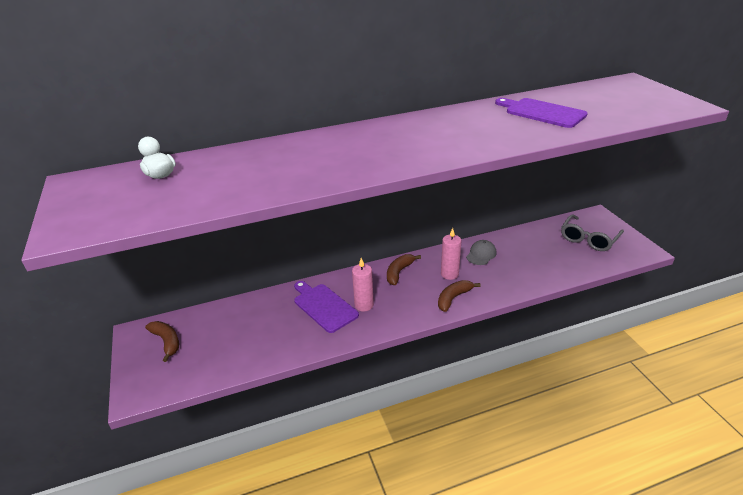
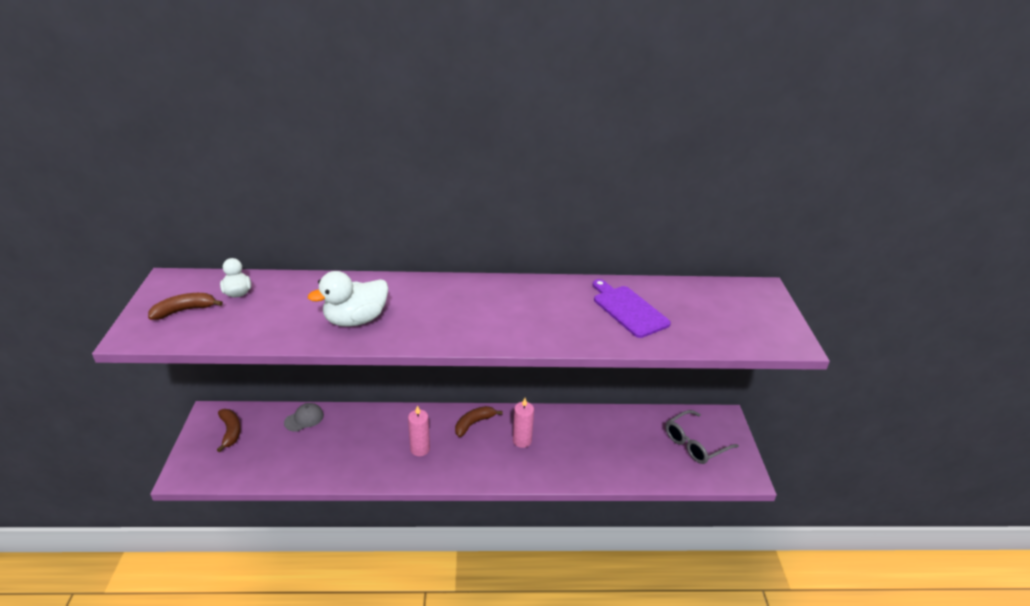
camera: 15 degrees right, 0 degrees up
(303, 169) = (356, 320): none -> white duck
(323, 306) = (382, 438): purple cutting board -> none
(453, 298) = (509, 469): brown banana -> brown banana (184, 310)
(481, 254) = (568, 428): grey cap -> grey cap (304, 419)

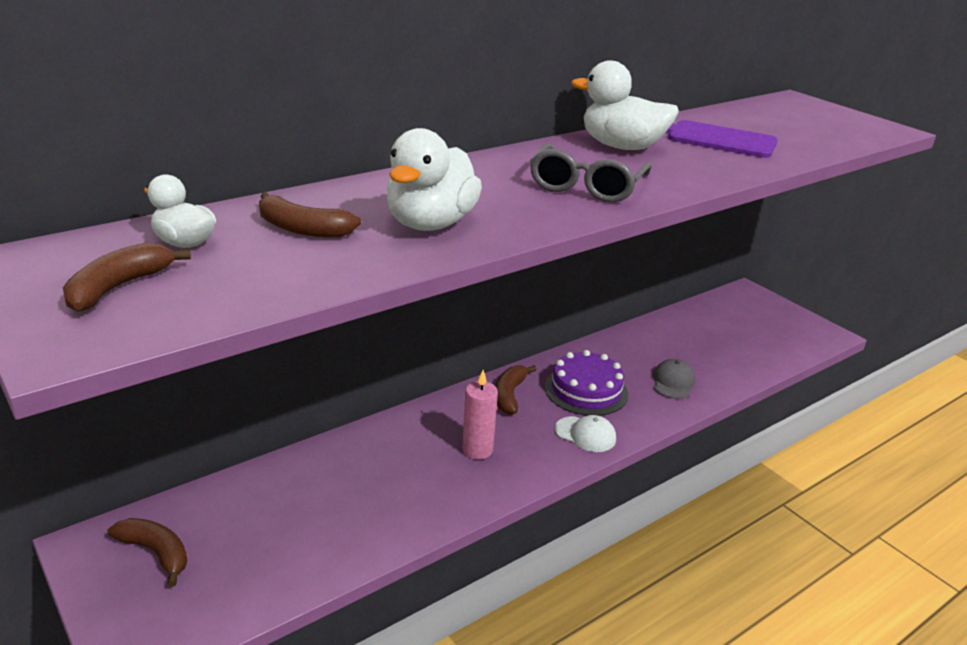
camera: 35 degrees left, 5 degrees down
(295, 302) = (302, 229): none -> brown banana
(304, 419) = (265, 484): grey cap -> grey cap (673, 382)
(489, 469) = (585, 434): none -> white cap
(522, 441) = (586, 390): pink candle -> purple cake
(550, 296) = (621, 147): none -> white duck
(695, 444) = (751, 324): grey glasses -> grey glasses (586, 186)

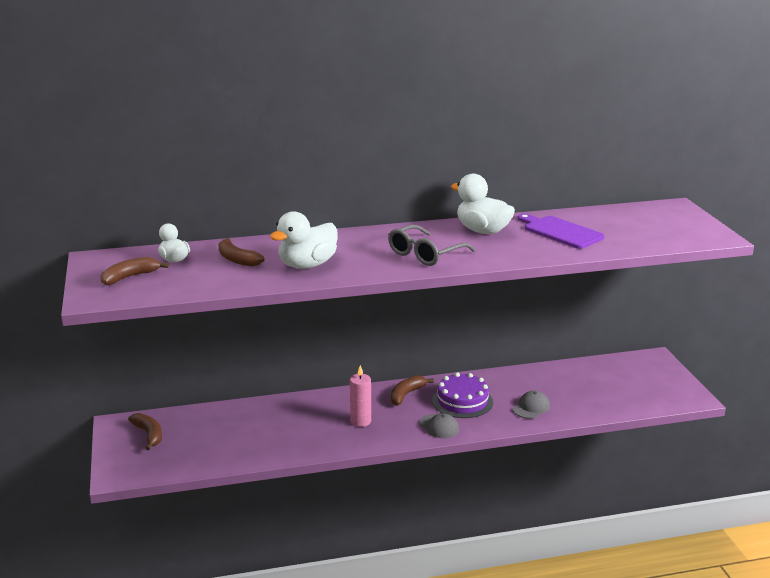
camera: 25 degrees right, 5 degrees down
(585, 434) = (439, 426): white cap -> grey cap

